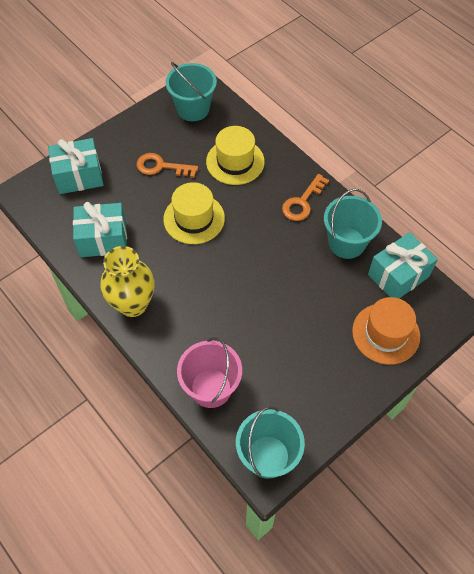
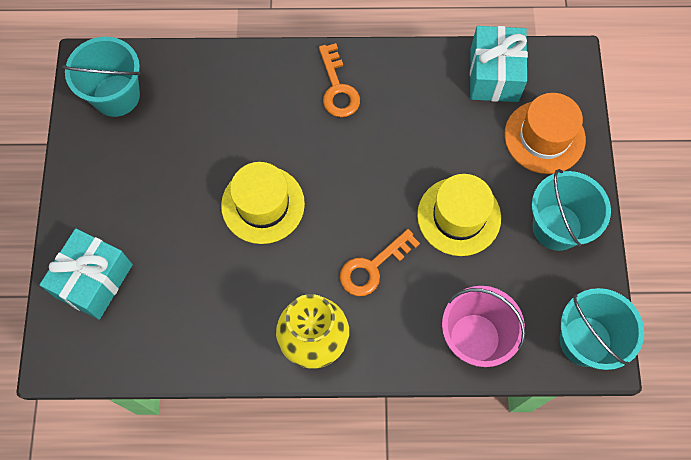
camera: 50 degrees left, 10 degrees up
(103, 239) = (205, 315): turquoise gift -> none
(161, 167) = (164, 186): orange key -> orange key (372, 267)
(235, 162) = (228, 110): yellow hat -> yellow hat (459, 216)
(346, 243) = (420, 88): turquoise bucket -> turquoise bucket (557, 227)

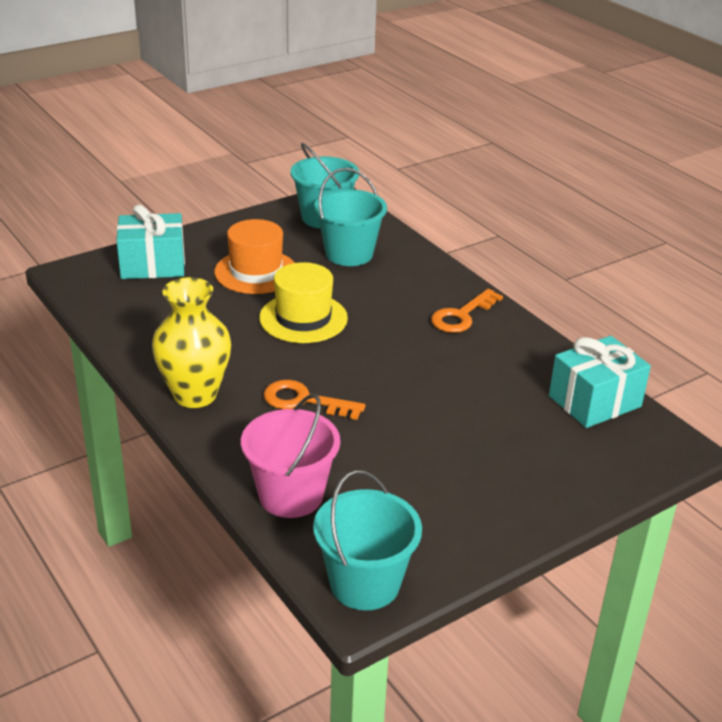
camera: 55 degrees right, 35 degrees down
(459, 216) = (414, 435): yellow hat -> none
(544, 137) = (569, 461): orange hat -> orange hat (256, 272)
(557, 227) = (477, 509): turquoise bucket -> turquoise bucket (349, 254)

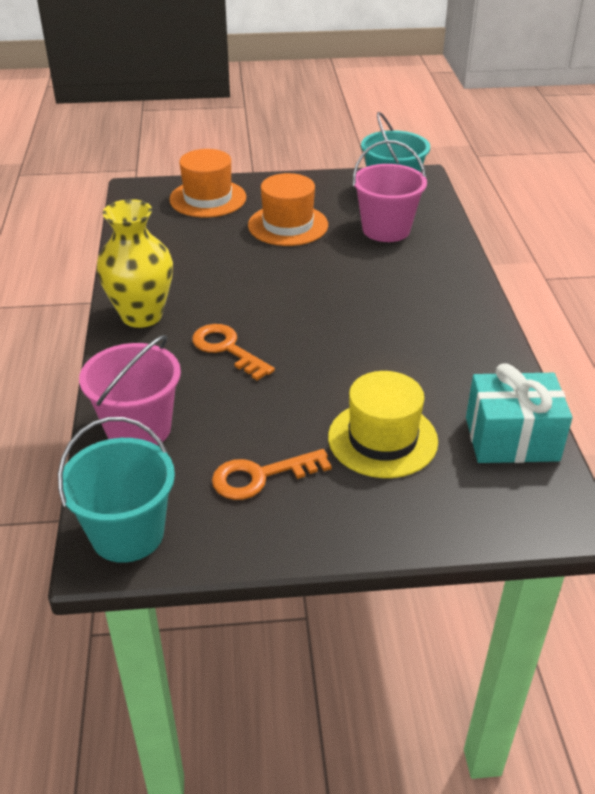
camera: 30 degrees right, 5 degrees up
(153, 265) = (208, 198): turquoise gift -> orange hat
(303, 318) = (292, 276): yellow hat -> yellow hat (382, 439)
(349, 254) = (386, 229): turquoise bucket -> pink bucket
(462, 316) = (445, 314): orange key -> orange key (261, 476)

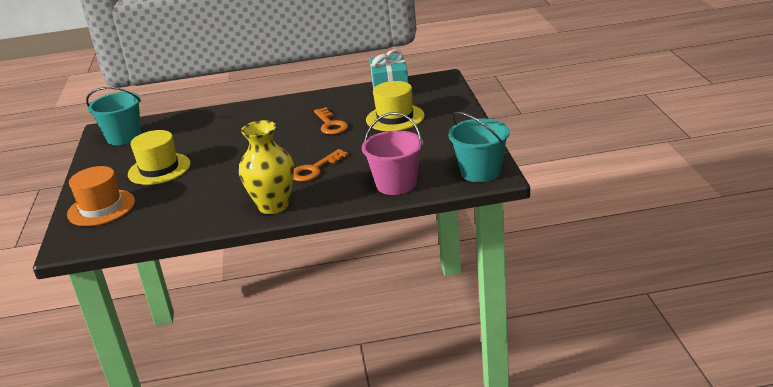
camera: 90 degrees left, 10 degrees down
(261, 476) = (429, 144): orange key -> orange key (330, 124)
(288, 225) = (159, 169): orange hat -> yellow hat
(386, 229) = (177, 134): pink bucket -> none

